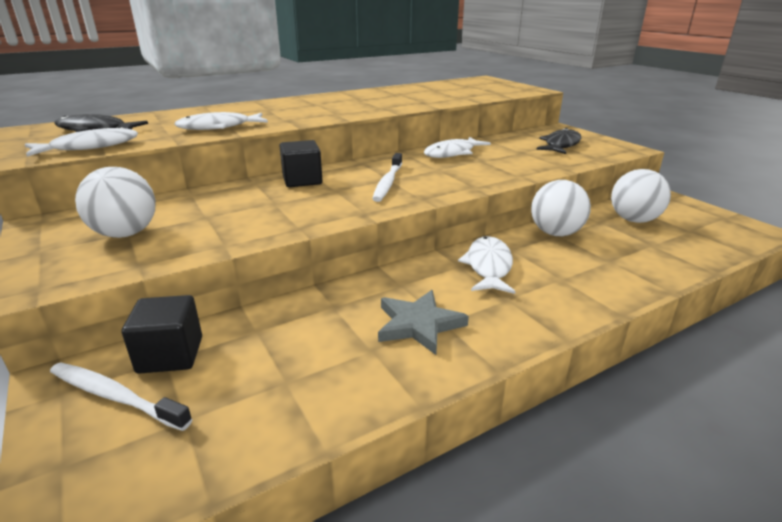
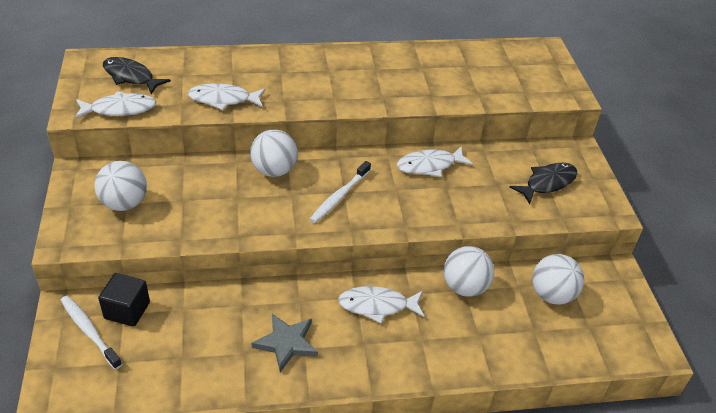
camera: 20 degrees right, 15 degrees up
(302, 180) = (274, 170): black cube -> white ball
(488, 266) = (377, 306): white fish -> white fish turned 120 degrees counterclockwise

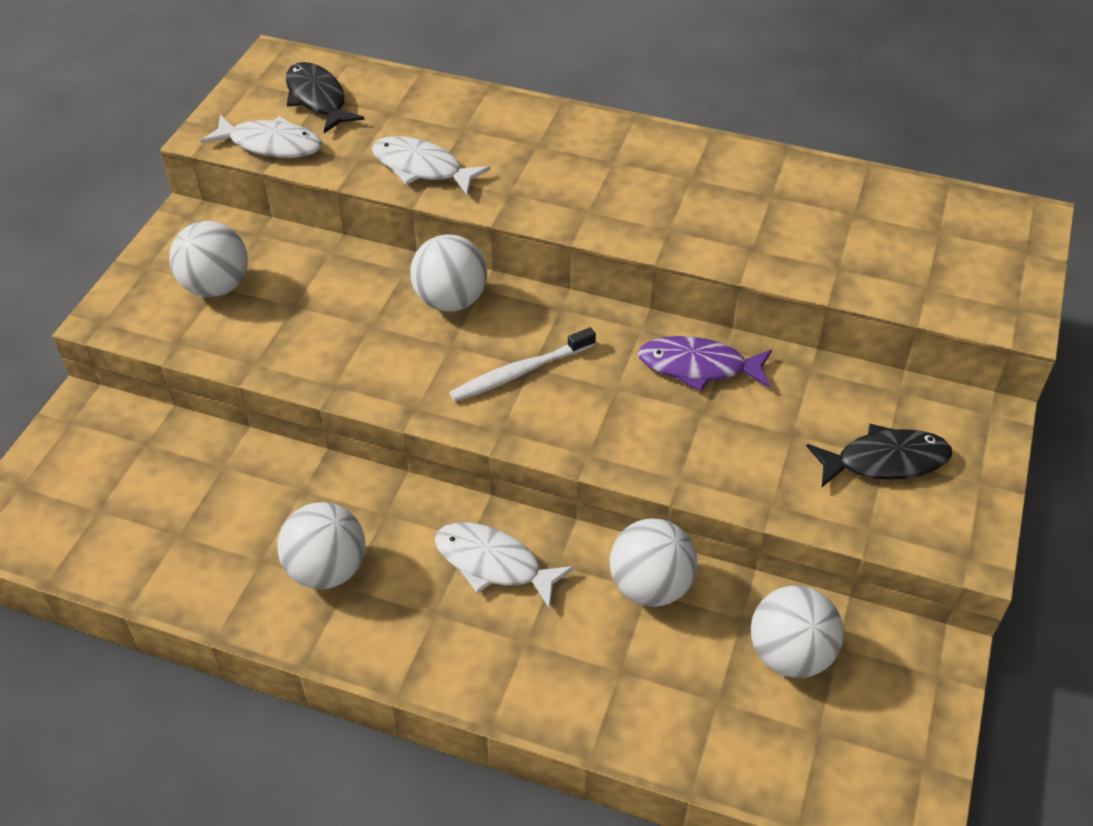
camera: 30 degrees right, 5 degrees up
(89, 331) = (90, 453): white toothbrush -> none
(127, 310) = (153, 441): black cube -> none
(286, 343) = (327, 569): grey star -> white ball
(429, 165) = (698, 367): white fish -> purple fish

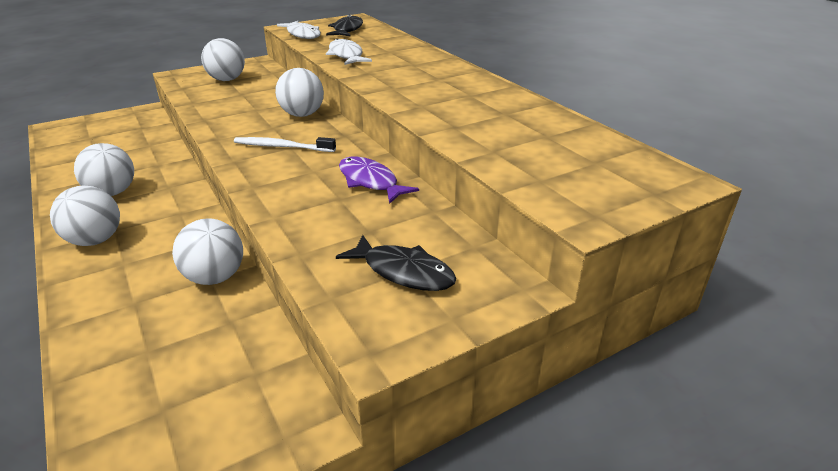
camera: 40 degrees right, 15 degrees down
(493, 563) = (170, 227): white fish -> none
(790, 654) = (221, 357): white ball -> white ball (95, 240)

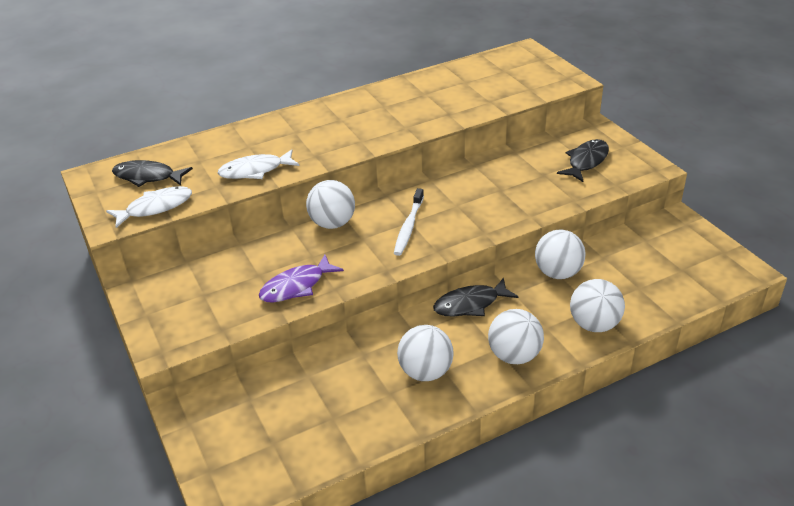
camera: 85 degrees left, 5 degrees up
(192, 215) = (470, 304): none -> black fish
(227, 80) = (202, 295): white ball -> white ball (594, 324)
(370, 181) = (474, 177): purple fish -> purple fish (296, 286)

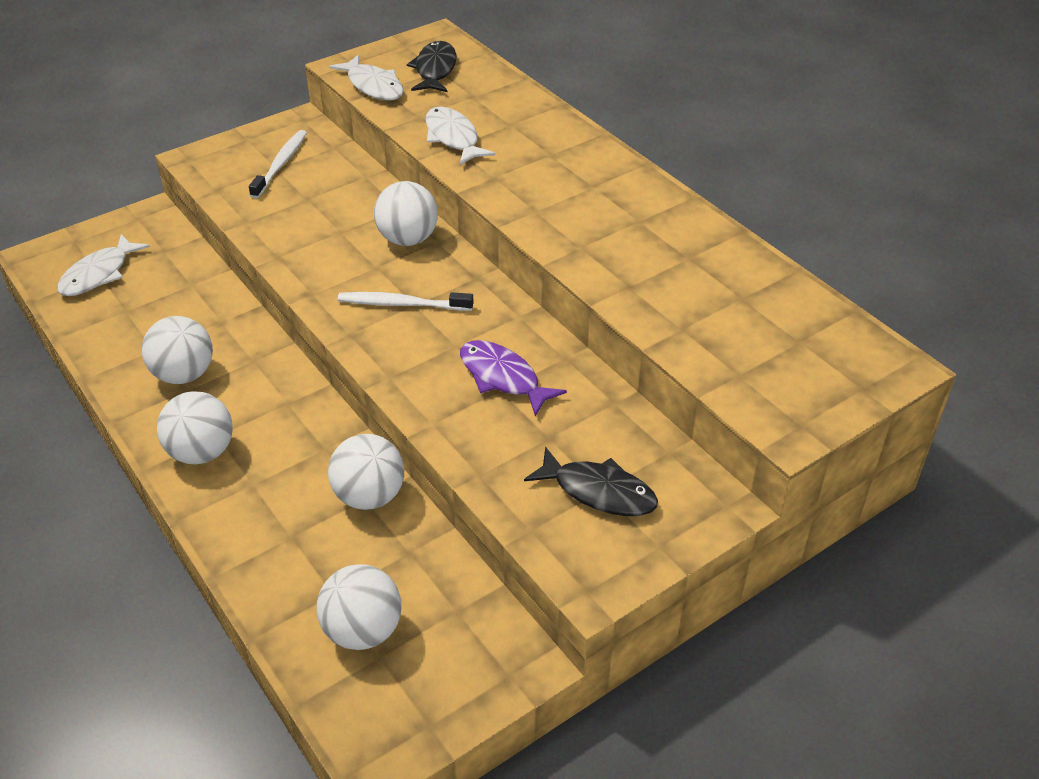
camera: 80 degrees right, 5 degrees up
(199, 291) = (280, 164): none -> white toothbrush
(272, 444) = (99, 274): none -> white fish
(296, 286) = (284, 228): purple fish -> purple fish (503, 377)
(470, 304) = (304, 406): black fish -> none
(594, 324) = (254, 536): white ball -> white ball (363, 630)

